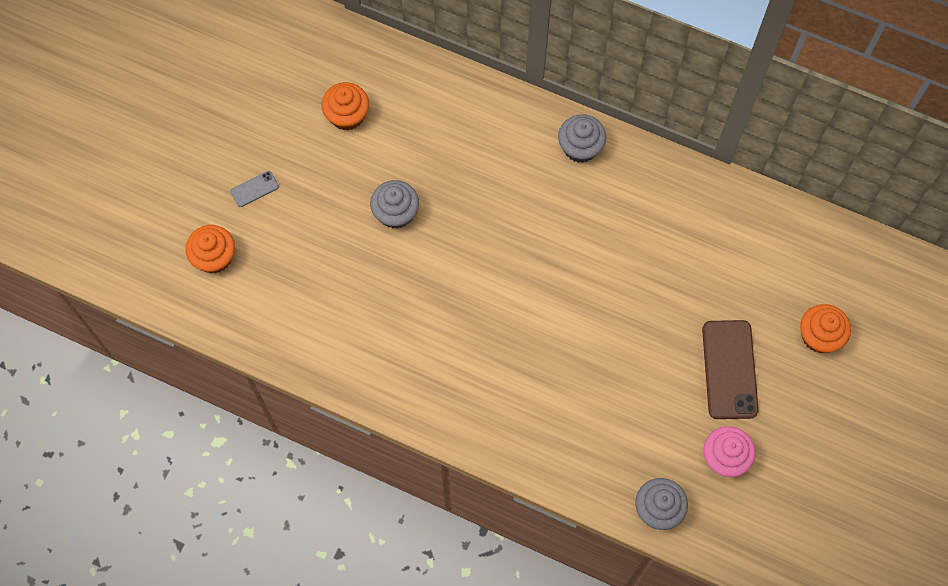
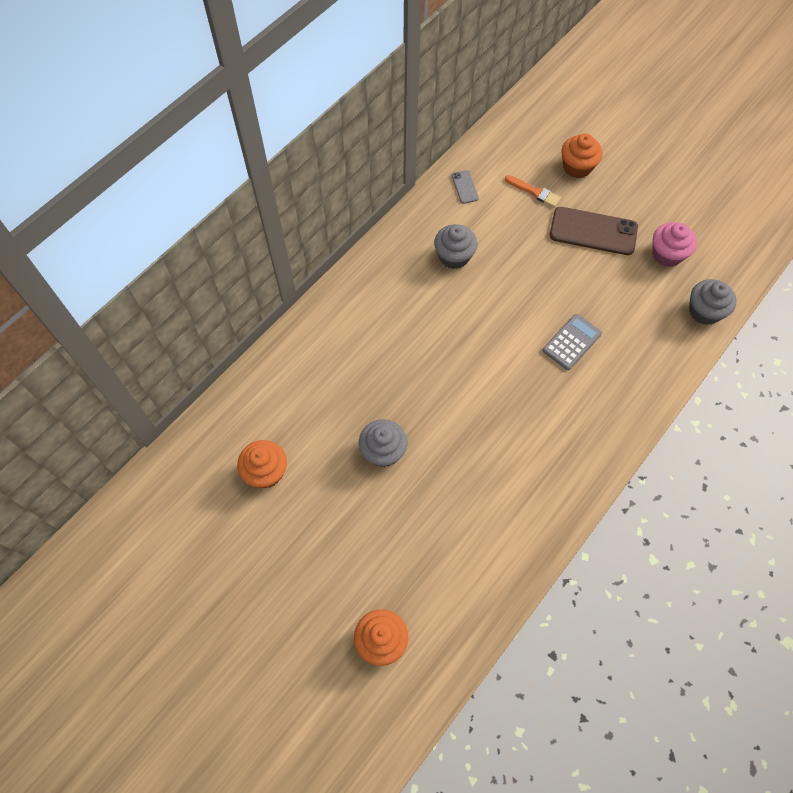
camera: 75 degrees left, 5 degrees down
(254, 189) = (316, 581): grey phone -> grey phone (464, 187)
(573, 370) = (572, 342): none -> grey calculator
(580, 147) = (365, 285): grey cupcake -> grey cupcake (454, 256)
(764, 294) = (534, 192): none -> orange brush

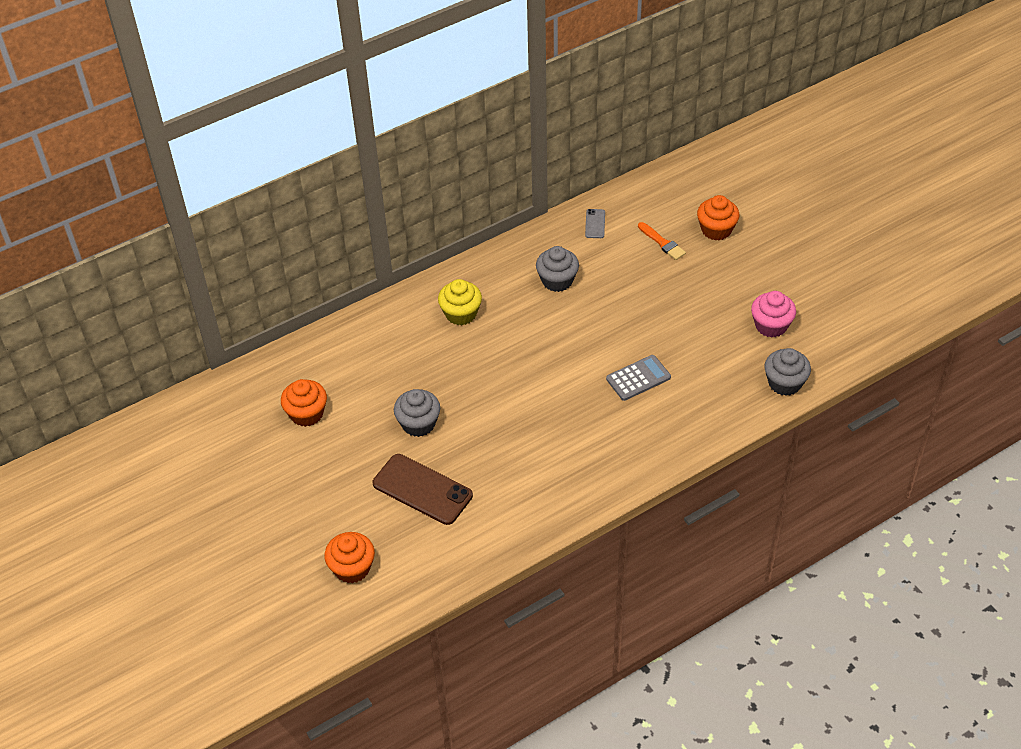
camera: 20 degrees right, 15 degrees down
(376, 316) = (461, 314): none -> yellow cupcake
(593, 231) = (705, 289): brown phone -> brown phone (422, 489)

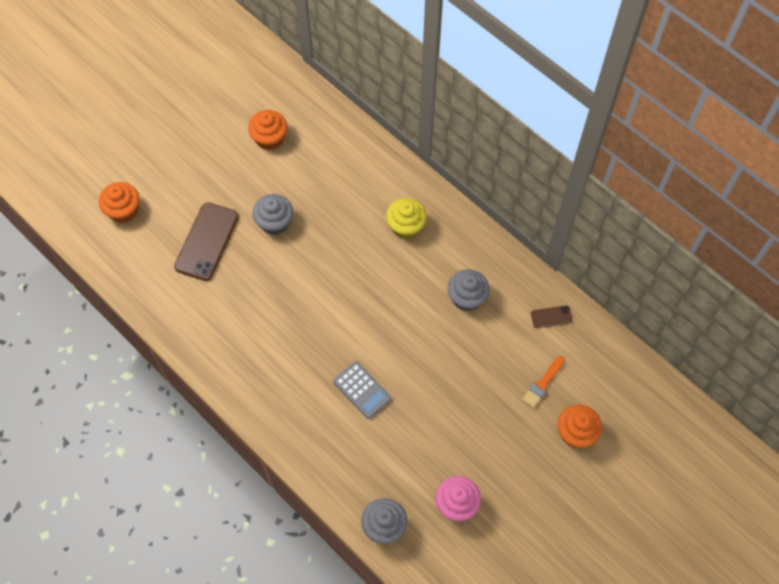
camera: 75 degrees right, 15 degrees up
(595, 224) = (551, 317): grey phone -> brown phone

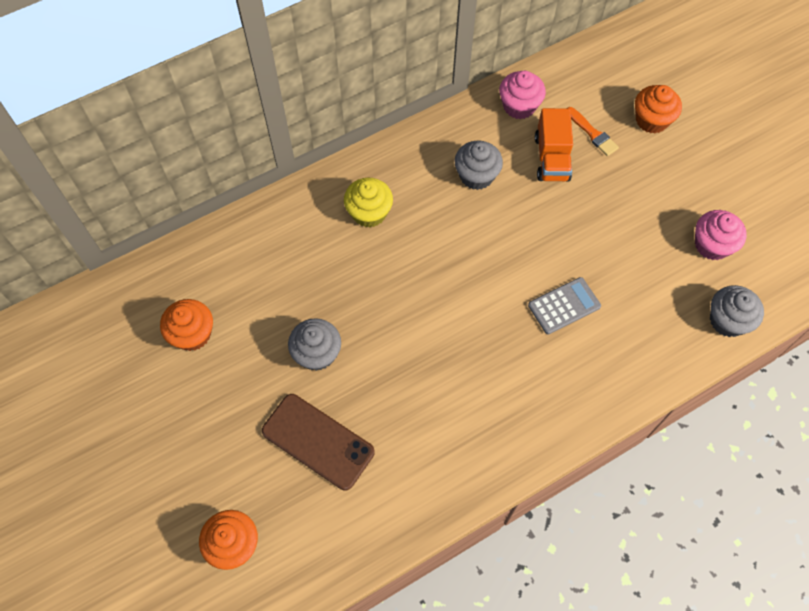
camera: 75 degrees left, 0 degrees up
(504, 354) = (551, 158): none -> orange truck
(551, 317) = (519, 106): brown phone -> pink cupcake

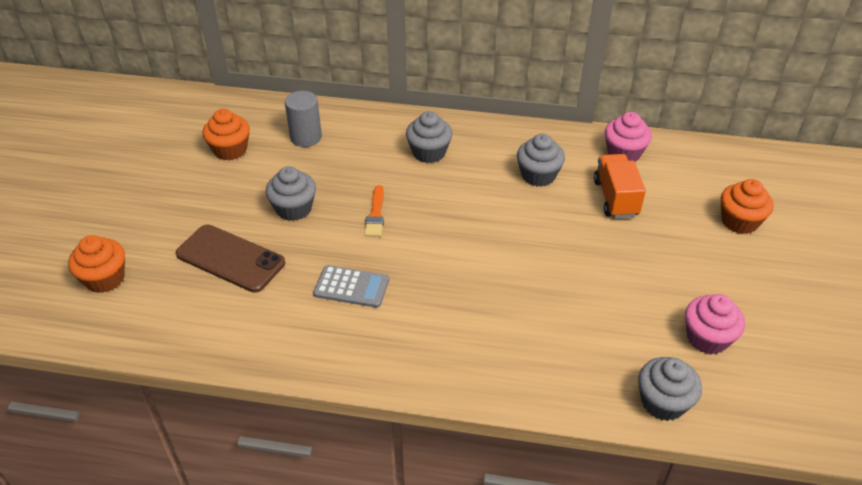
camera: 40 degrees right, 20 degrees down
(246, 271) = (306, 137): none -> grey cylinder
(318, 441) = (230, 258): brown phone -> brown phone turned 45 degrees counterclockwise
(369, 212) = (429, 152): yellow cupcake -> grey cupcake
(551, 158) = (615, 198): orange truck -> orange truck turned 135 degrees clockwise
(564, 306) = (516, 296): grey calculator -> grey calculator (351, 287)
(592, 133) = (671, 201): orange brush -> orange brush (375, 214)

